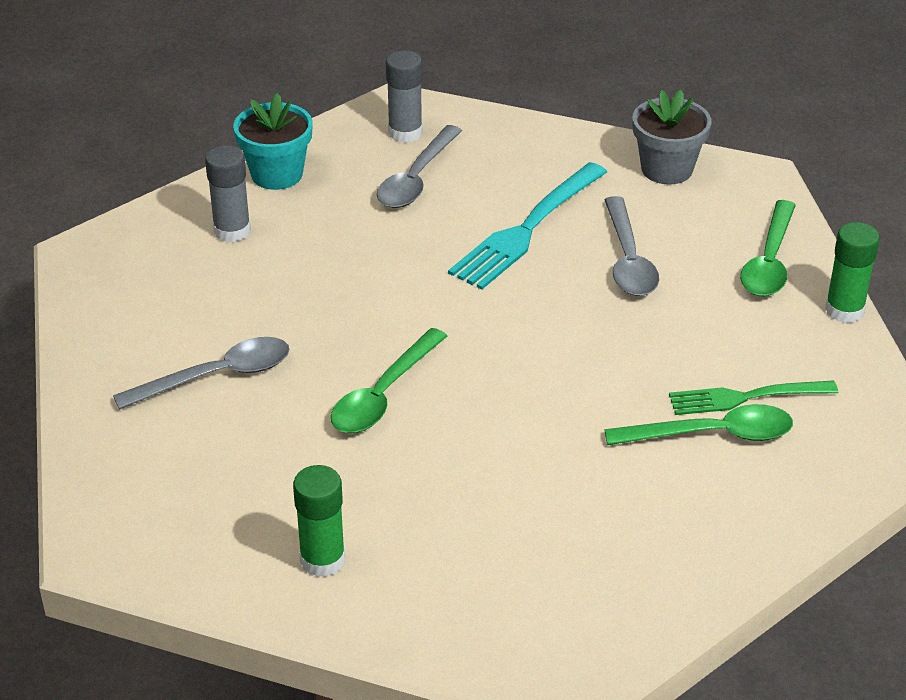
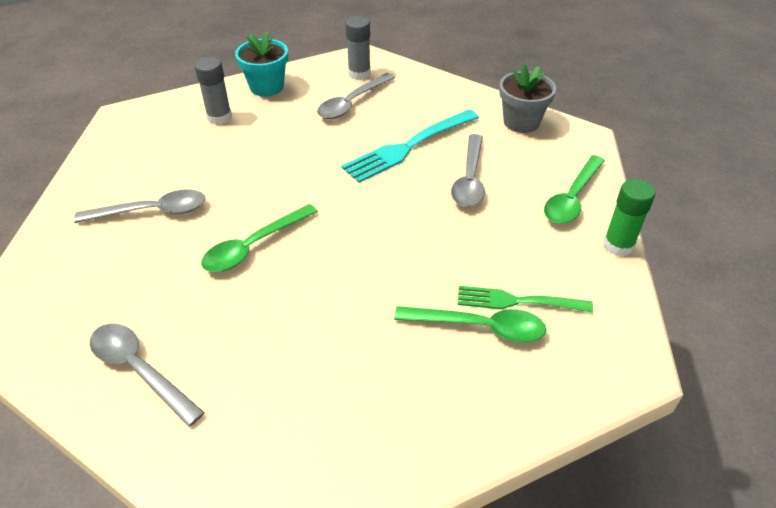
camera: 15 degrees right, 5 degrees up
(322, 560) = (140, 370): green glue stick -> grey spoon

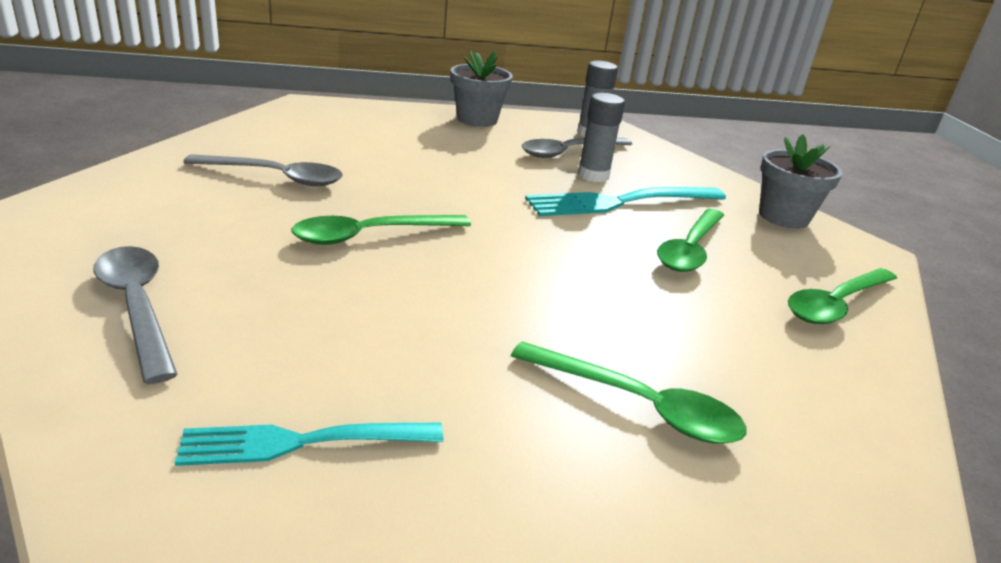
camera: 15 degrees right, 15 degrees down
(219, 117) = (408, 128): grey glue stick -> grey glue stick (593, 175)
(267, 87) = (477, 119): turquoise flower pot -> grey flower pot
(305, 428) = (302, 442): none -> turquoise fork
(469, 179) = (690, 249): grey spoon -> green spoon
(517, 301) = (711, 392): green fork -> none
(618, 245) = (898, 374): green glue stick -> none

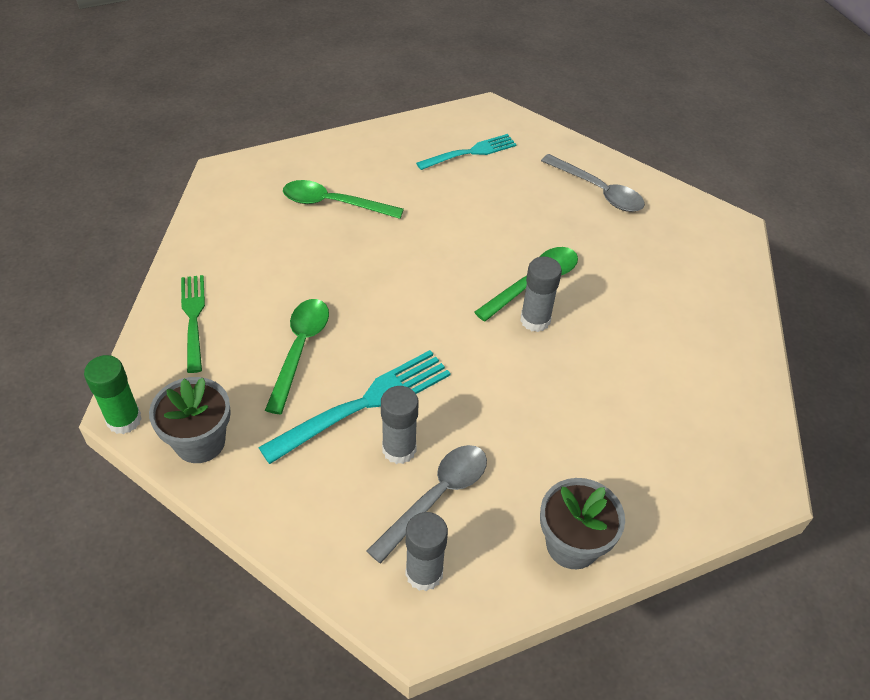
camera: 165 degrees right, 20 degrees up
(275, 177) = (651, 327): grey spoon -> none
(400, 209) = (535, 320): none -> grey glue stick
(836, 304) = (193, 318): green spoon -> green fork
(870, 245) = (124, 420): none -> green glue stick

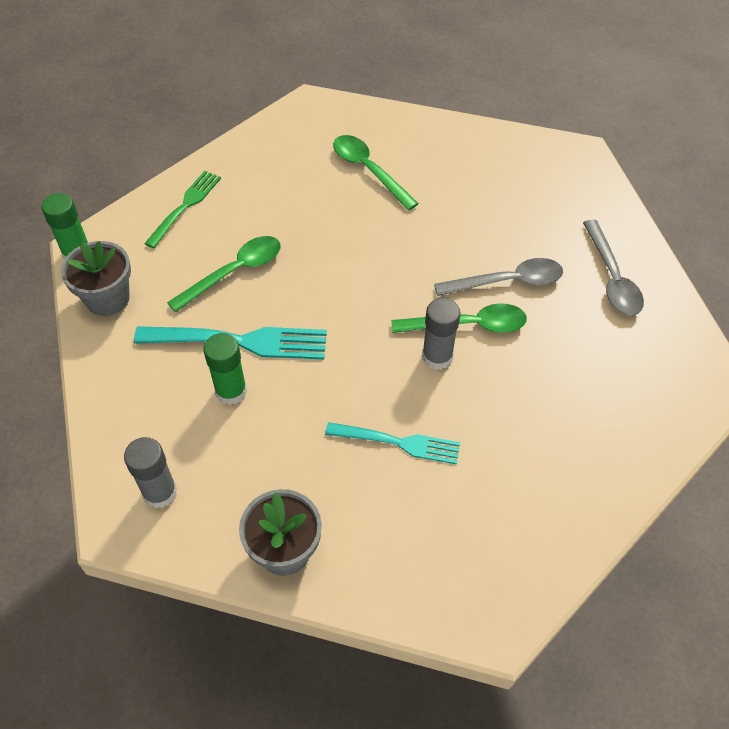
camera: 40 degrees right, 5 degrees up
(399, 449) = (231, 391): grey glue stick -> green glue stick
(436, 497) = (222, 444): grey spoon -> grey spoon (507, 282)
(470, 152) = (526, 183): turquoise fork -> turquoise fork (398, 442)

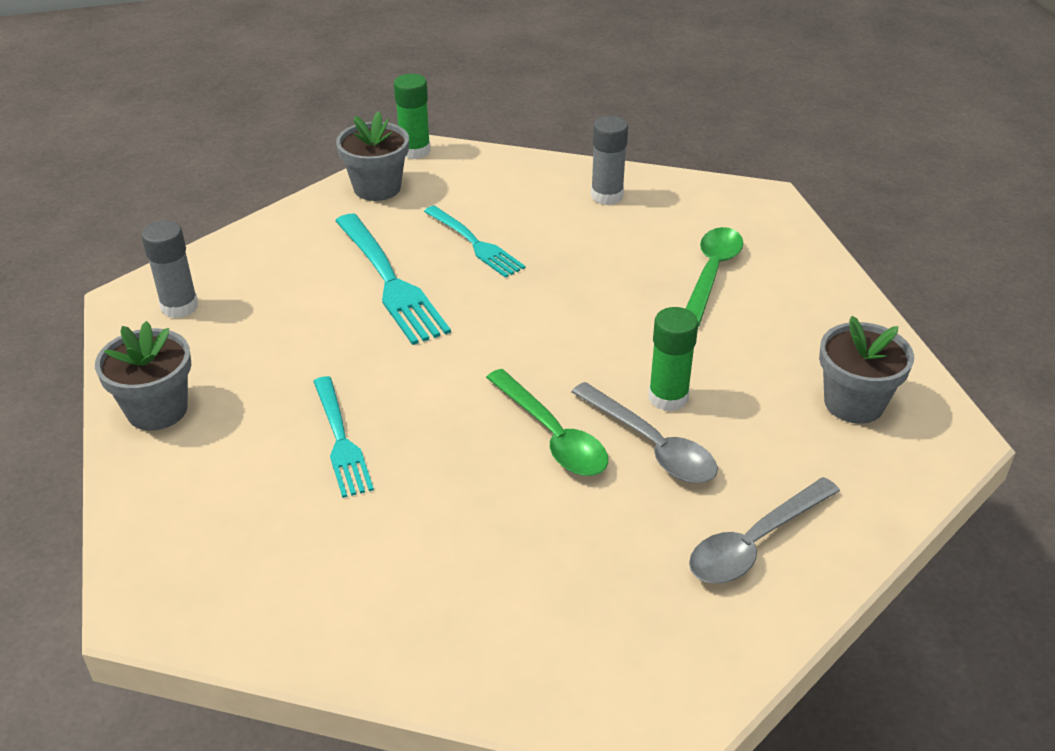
camera: 60 degrees right, 15 degrees down
(185, 206) = (531, 182): green fork -> none
(231, 391) = (324, 301): green glue stick -> green glue stick (668, 397)
(234, 272) = (475, 244): green spoon -> turquoise fork
(437, 357) = (483, 427): grey glue stick -> grey glue stick (607, 196)
(530, 176) = (853, 403): none -> grey flower pot

